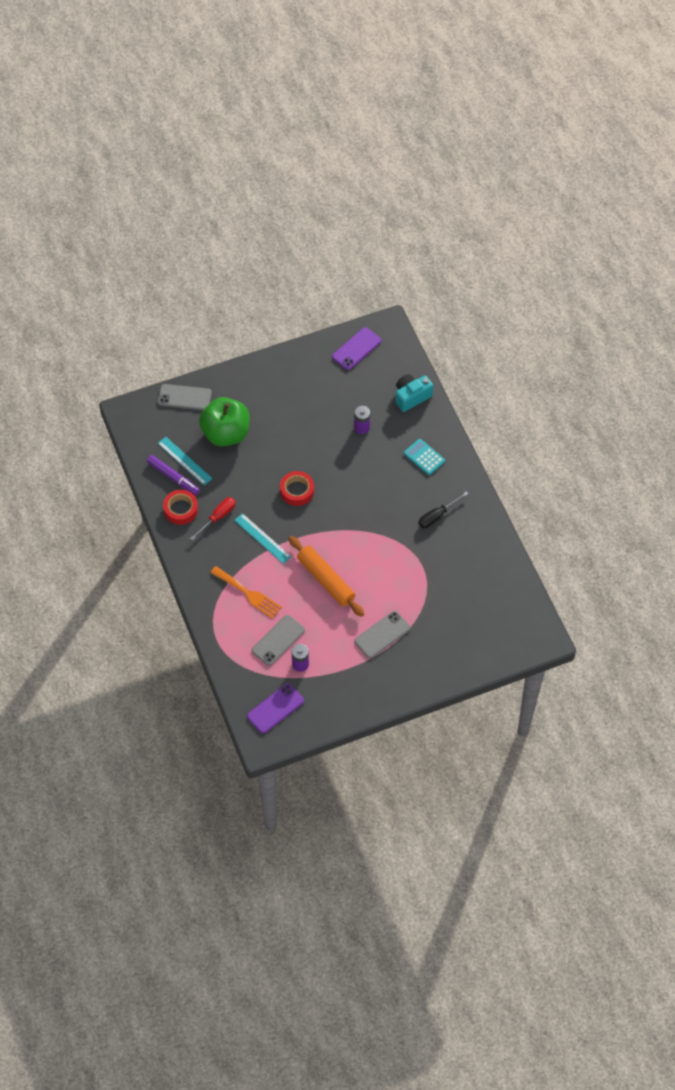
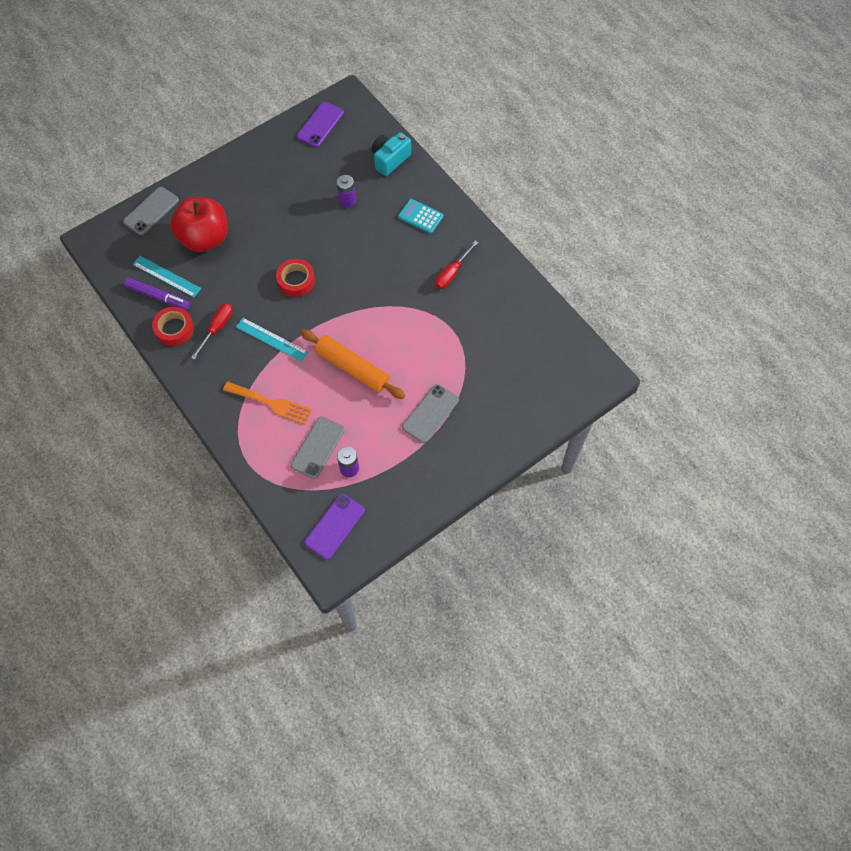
camera: 15 degrees left, 5 degrees up
(184, 397) = (151, 211): grey phone -> grey phone turned 45 degrees counterclockwise
(226, 433) = (205, 238): green apple -> red apple
(437, 516) = (452, 273): black screwdriver -> red screwdriver

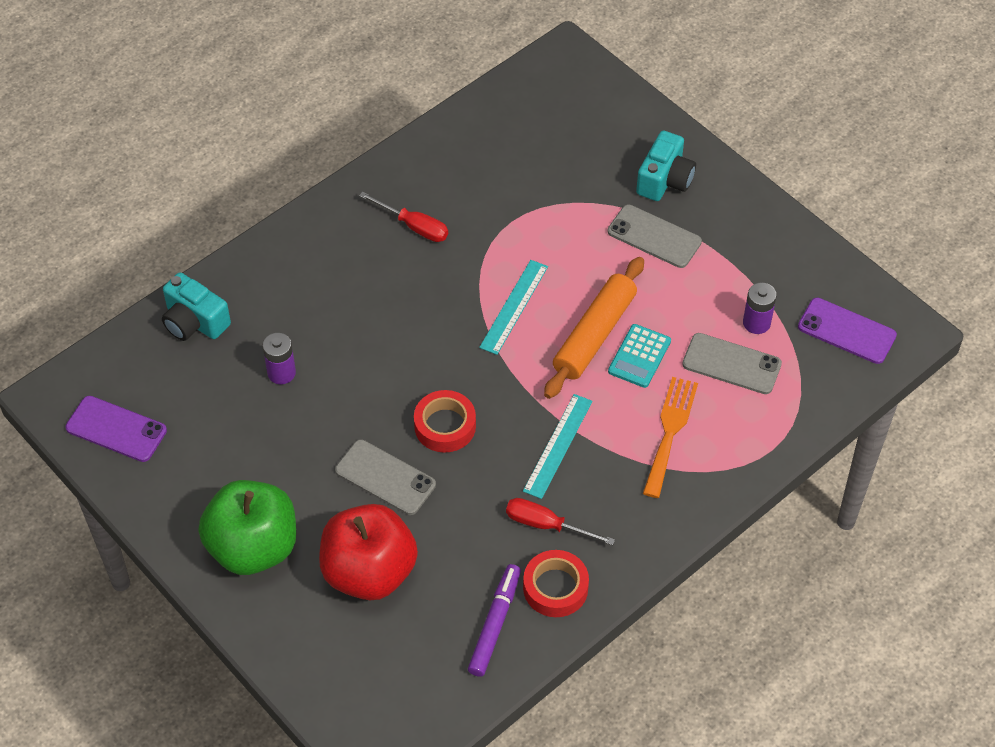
camera: 95 degrees left, 10 degrees down
(151, 211) = (314, 669): grey phone -> grey phone (385, 477)
(166, 276) = (452, 618): turquoise ruler -> turquoise ruler (514, 307)
(232, 185) = (253, 547): none -> green apple
(420, 216) = (310, 272): turquoise calculator -> turquoise calculator (639, 356)
(480, 426) = (665, 180): none -> turquoise camera

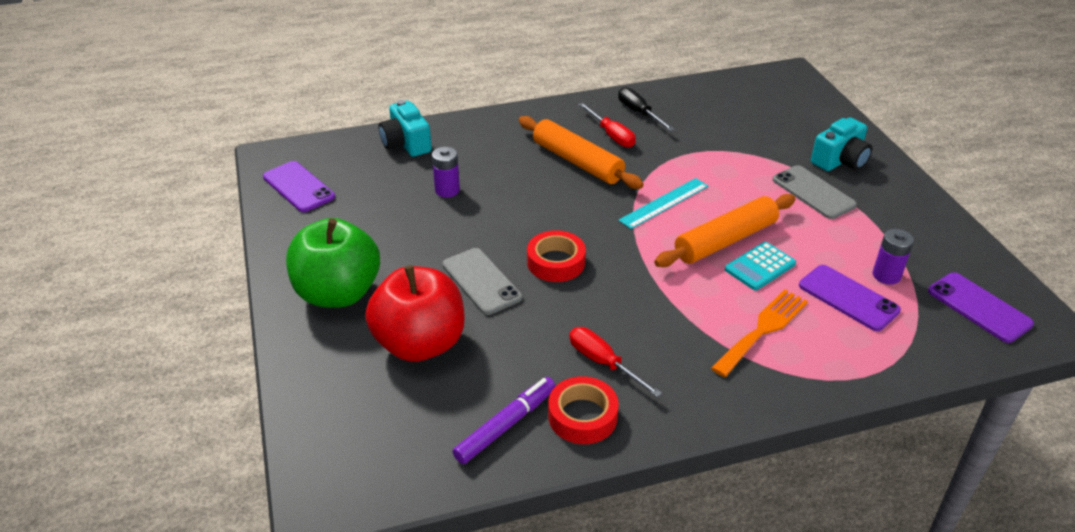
camera: 25 degrees right, 15 degrees down
(397, 280) = (578, 162): none -> orange rolling pin
(427, 180) = (639, 113): none -> black screwdriver
(557, 445) = (648, 307): turquoise ruler -> none
(731, 364) = (848, 298): grey phone -> purple phone

